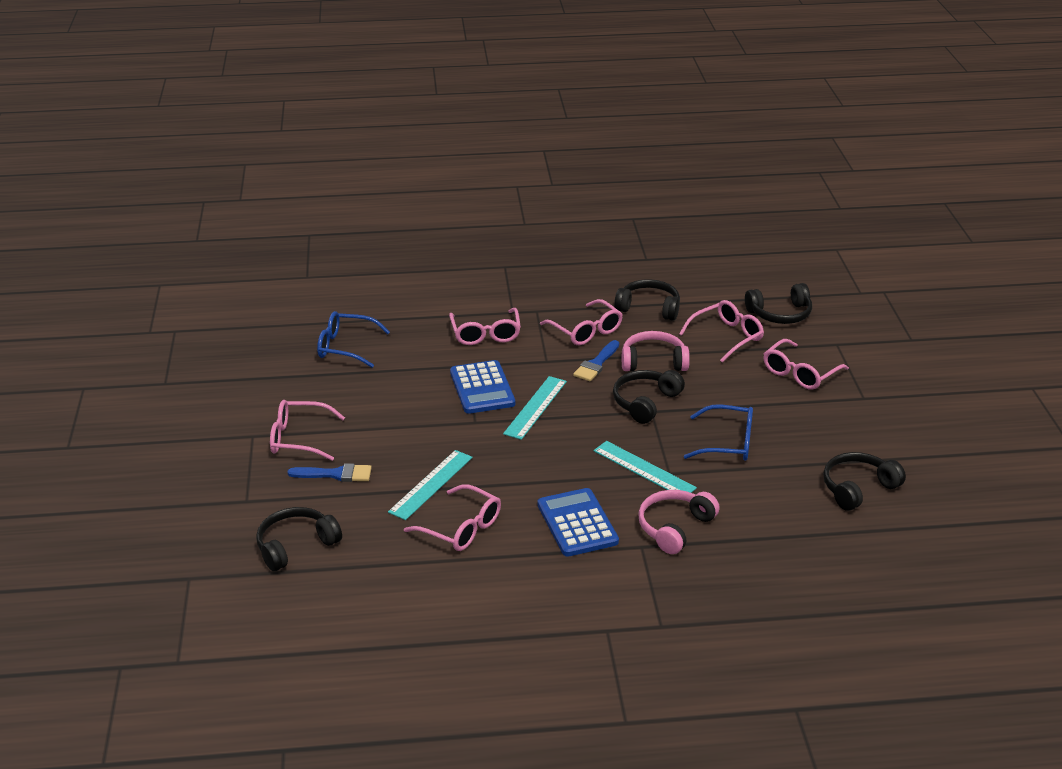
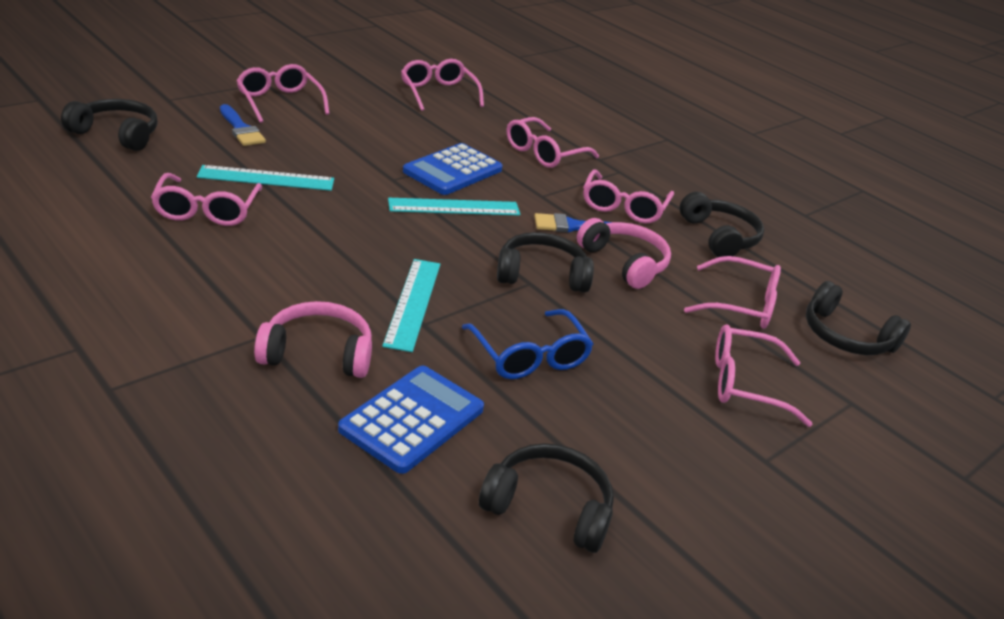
camera: 50 degrees right, 0 degrees up
(345, 347) = (438, 93): blue glasses -> pink glasses
(577, 523) = (270, 280): blue calculator -> blue calculator (412, 419)

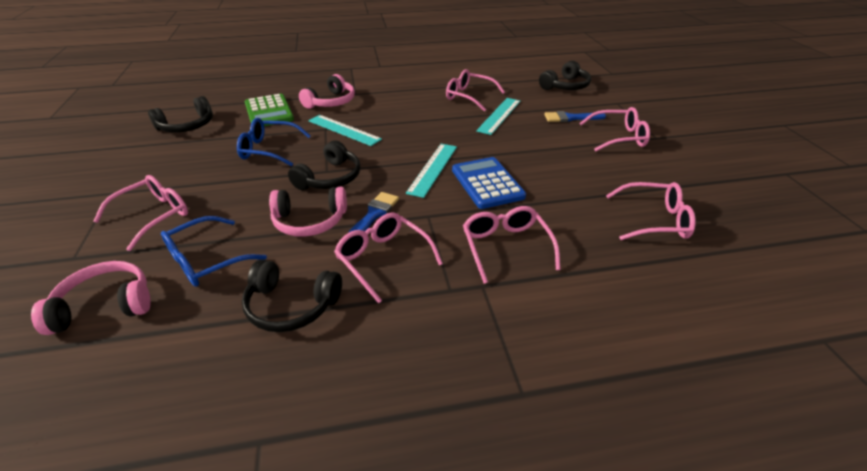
camera: 125 degrees right, 5 degrees up
(412, 419) = (269, 112): blue calculator -> green calculator
(741, 305) = (206, 260): pink glasses -> blue glasses
(845, 336) = (105, 306): black headphones -> pink headphones

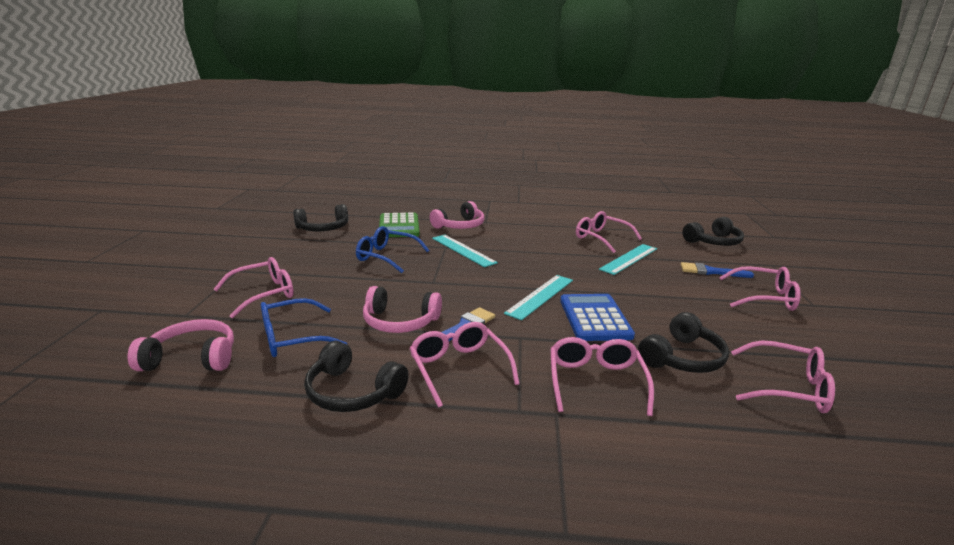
camera: 15 degrees right, 15 degrees down
(330, 178) = (434, 288): black headphones -> black headphones (682, 357)

